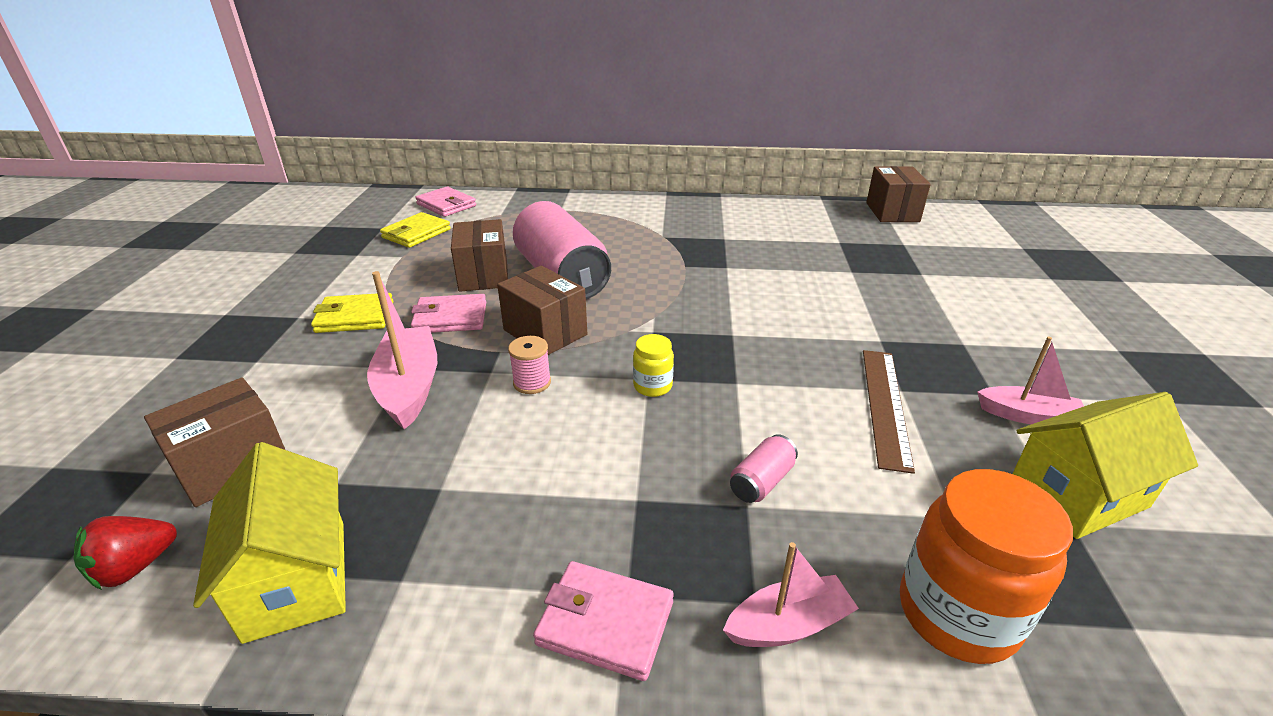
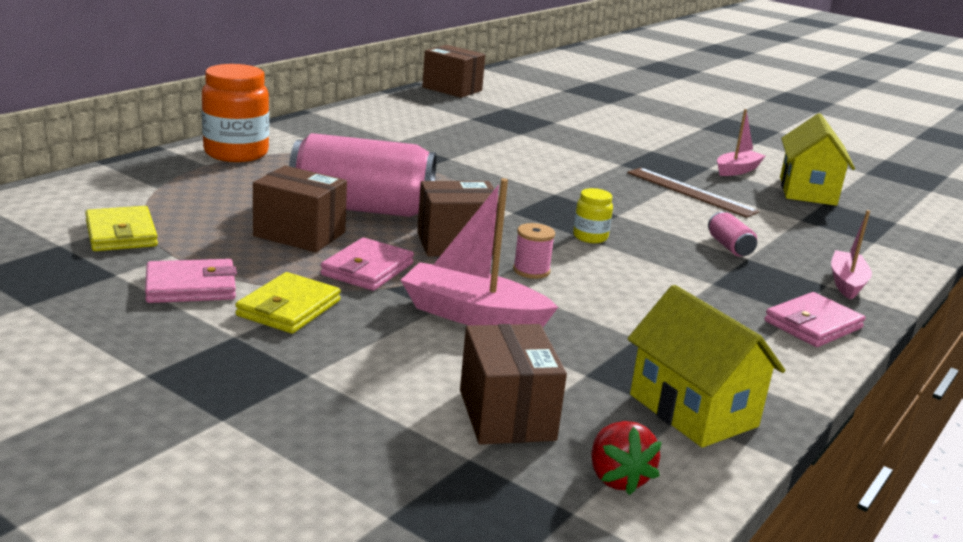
camera: 60 degrees left, 10 degrees down
(297, 578) = (693, 410): yellow house -> yellow house turned 45 degrees clockwise
(446, 205) = (67, 201): pink wallet -> pink wallet (191, 287)
(957, 614) = (865, 247): orange jar -> orange jar (236, 153)

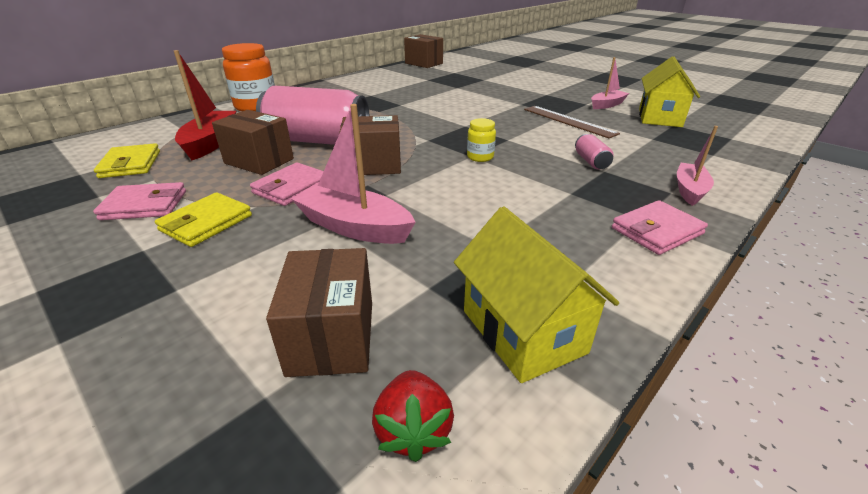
camera: 10 degrees right, 10 degrees up
(211, 207) = (211, 143): none -> red boat
(531, 271) = (422, 185): pink spool -> none

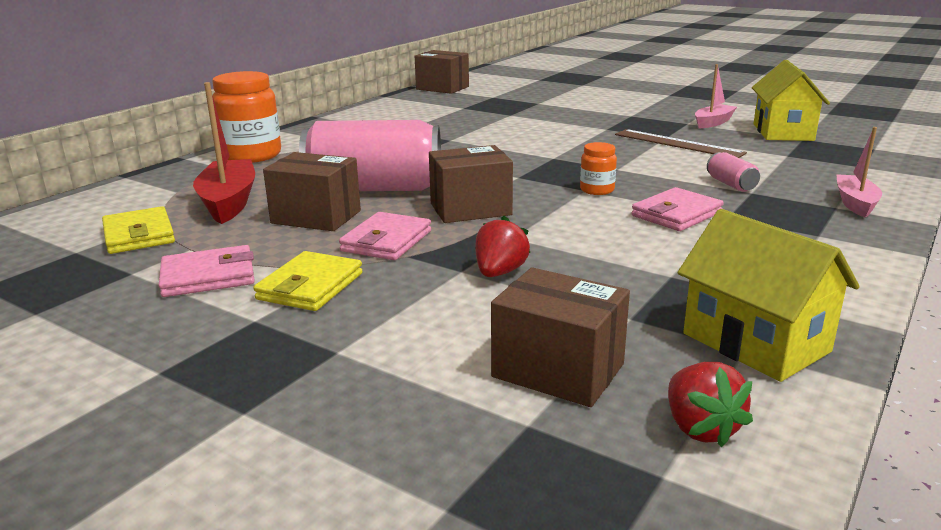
camera: 10 degrees left, 10 degrees down
(331, 337) = (558, 370): brown box -> brown box turned 45 degrees counterclockwise
(354, 227) = (499, 272): pink boat -> red strawberry
(480, 157) = (597, 190): yellow jar -> orange jar
(656, 231) = (841, 244): pink wallet -> pink wallet (676, 214)

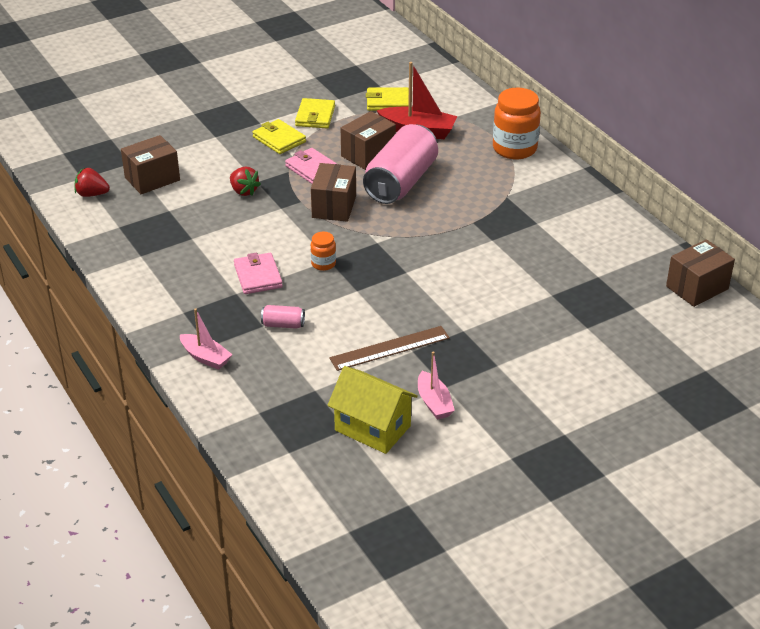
camera: 115 degrees right, 15 degrees up
(208, 276) = (315, 116): pink wallet -> yellow wallet
(755, 342) = (120, 232): yellow house -> none

